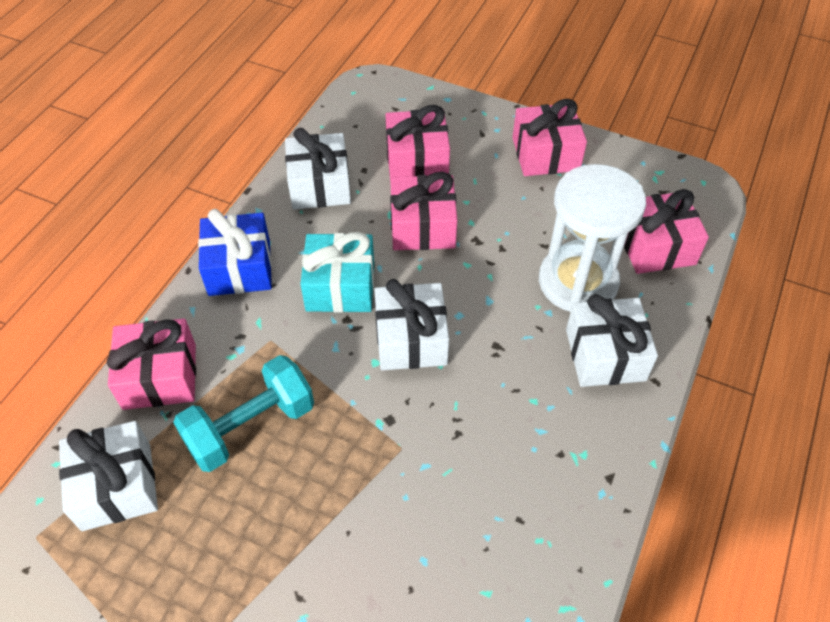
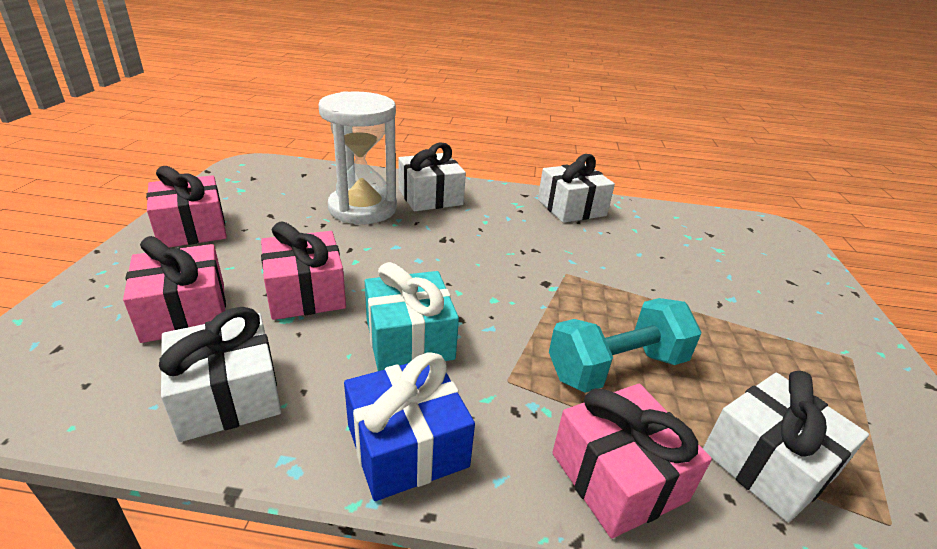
camera: 110 degrees left, 20 degrees down
(250, 427) = (616, 367): turquoise dumbbell -> turquoise dumbbell turned 60 degrees counterclockwise
(411, 339) = (458, 282): white gift -> white gift (571, 208)
(655, 246) = (317, 180): pink gift -> none

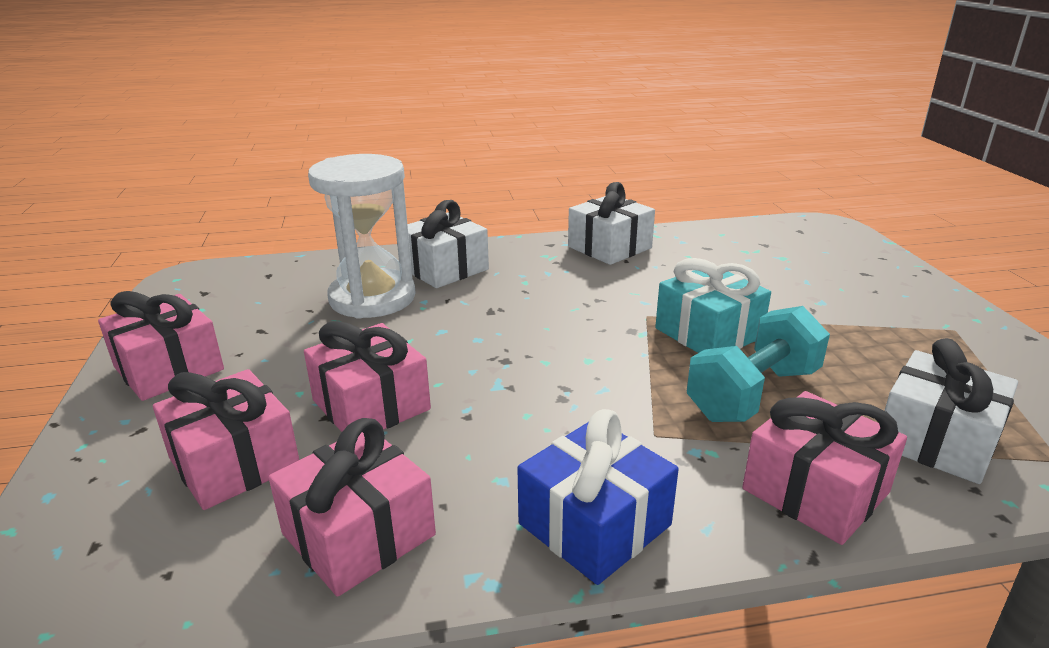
camera: 15 degrees left, 5 degrees down
(228, 395) = (358, 534): white gift -> pink gift
(409, 339) = (525, 422): turquoise gift -> turquoise gift (708, 333)

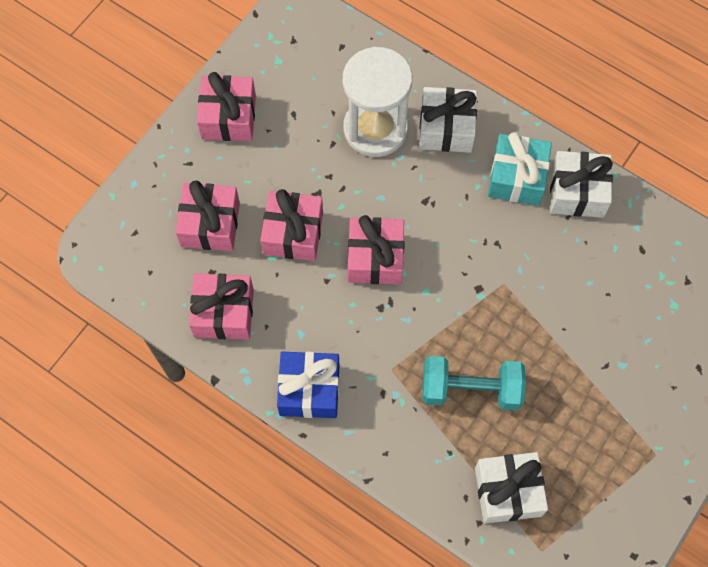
camera: 45 degrees right, 40 degrees up
(708, 333) = (515, 329): turquoise gift -> turquoise gift (517, 177)
(815, 491) = (413, 459): pink gift -> pink gift (375, 258)

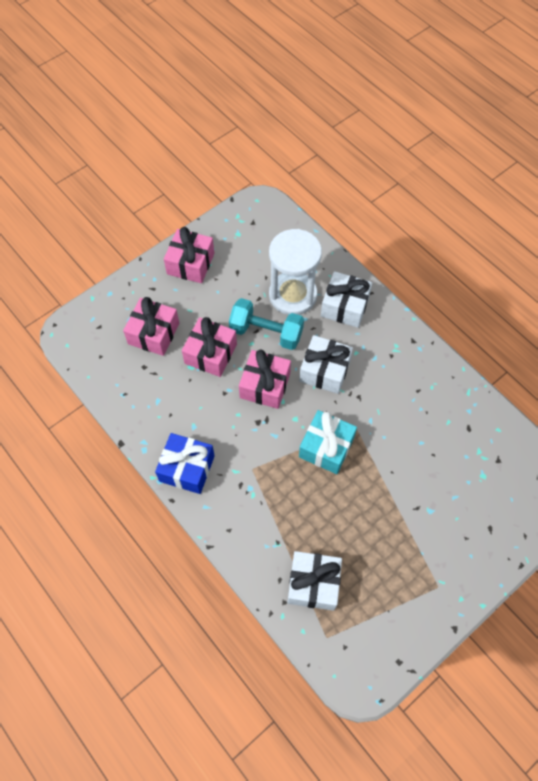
camera: 15 degrees right, 5 degrees down
(224, 313) = (143, 397): pink gift -> none
(470, 389) = (307, 499): turquoise dumbbell -> turquoise dumbbell (266, 332)
(517, 177) = (387, 353): turquoise gift -> turquoise gift (326, 447)
(577, 192) = (430, 374): white gift -> white gift (324, 371)

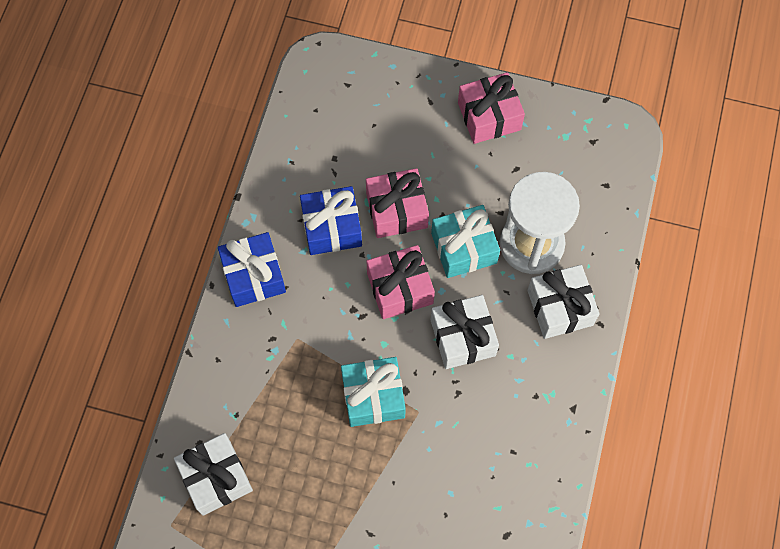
camera: 55 degrees right, 5 degrees up
(153, 333) = (378, 140): pink gift -> none
(191, 399) = (332, 228): none -> blue gift
(266, 332) = (464, 248): turquoise dumbbell -> turquoise gift

